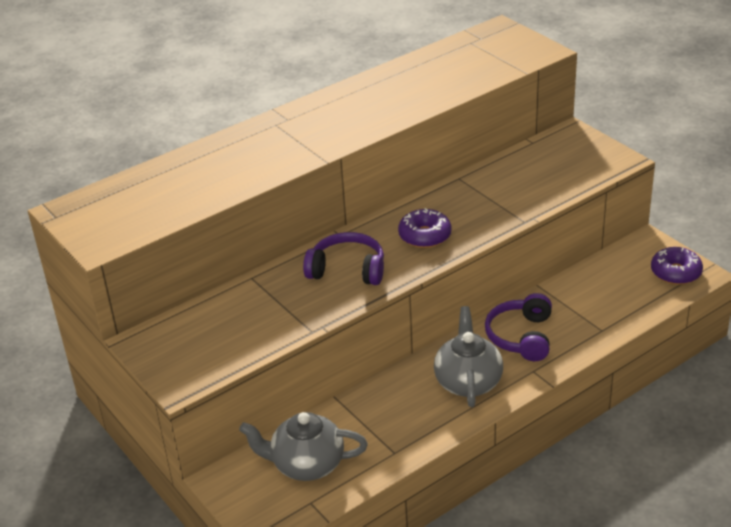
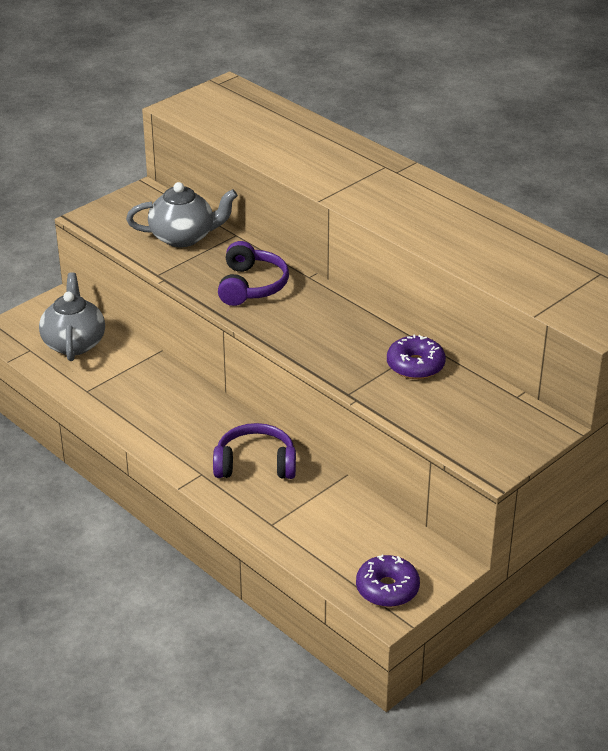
camera: 80 degrees right, 0 degrees up
(425, 236) = (313, 328): purple donut -> purple donut (415, 365)
(468, 382) = (183, 430): grey teapot -> grey teapot (183, 237)

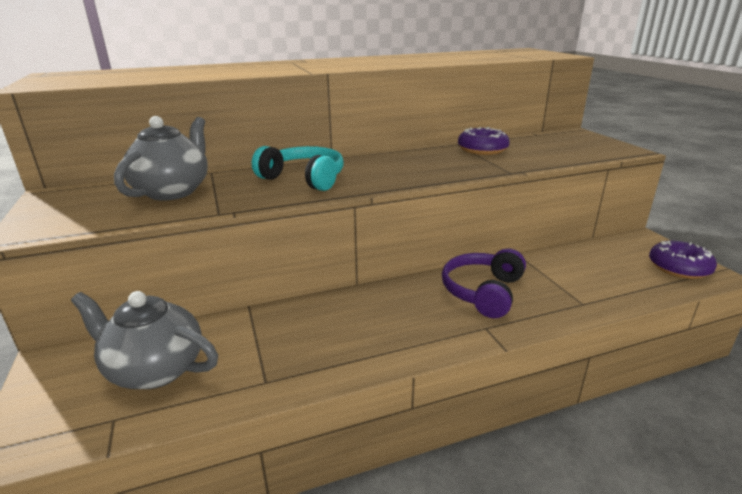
camera: 65 degrees left, 10 degrees down
(251, 286) = (304, 178): purple headphones -> turquoise headphones

